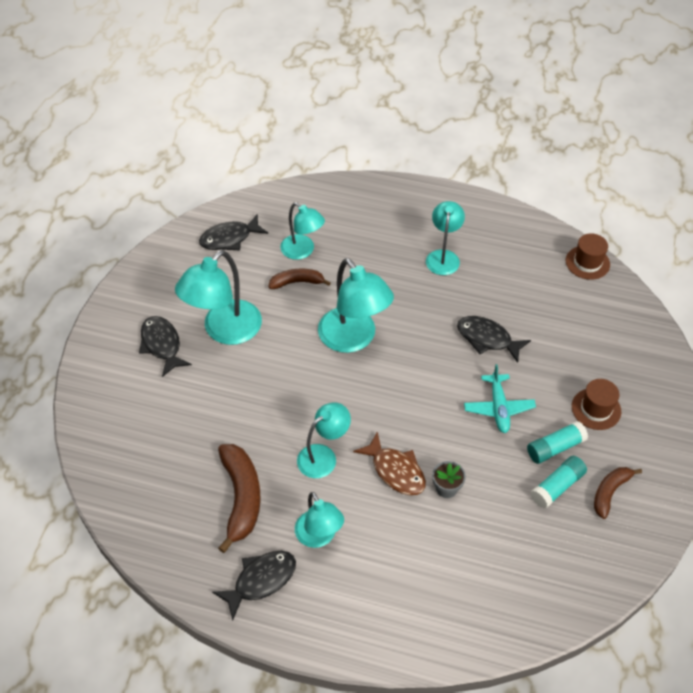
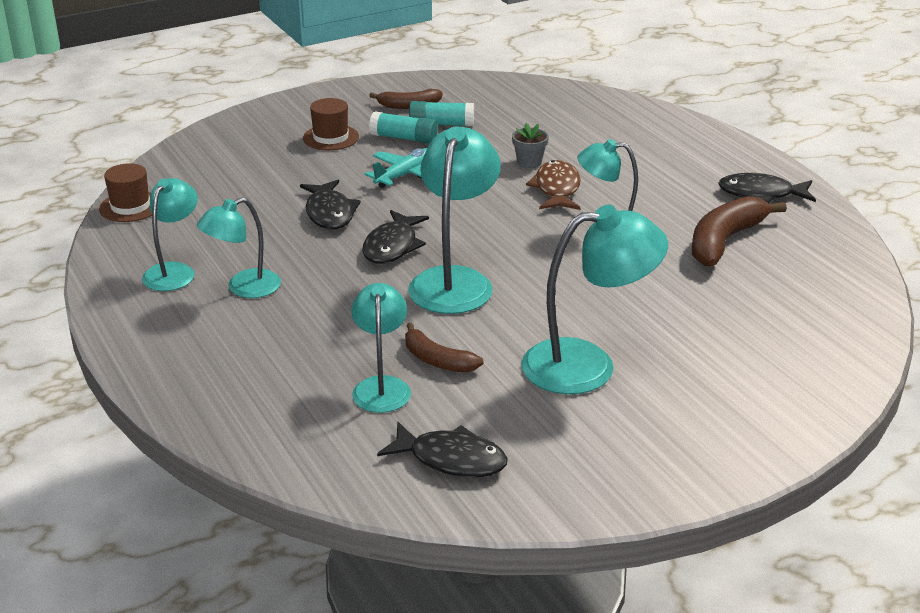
camera: 135 degrees left, 20 degrees down
(162, 345) = (682, 395): black fish -> black fish (392, 246)
(319, 537) = (678, 190): turquoise lamp -> turquoise lamp (174, 271)

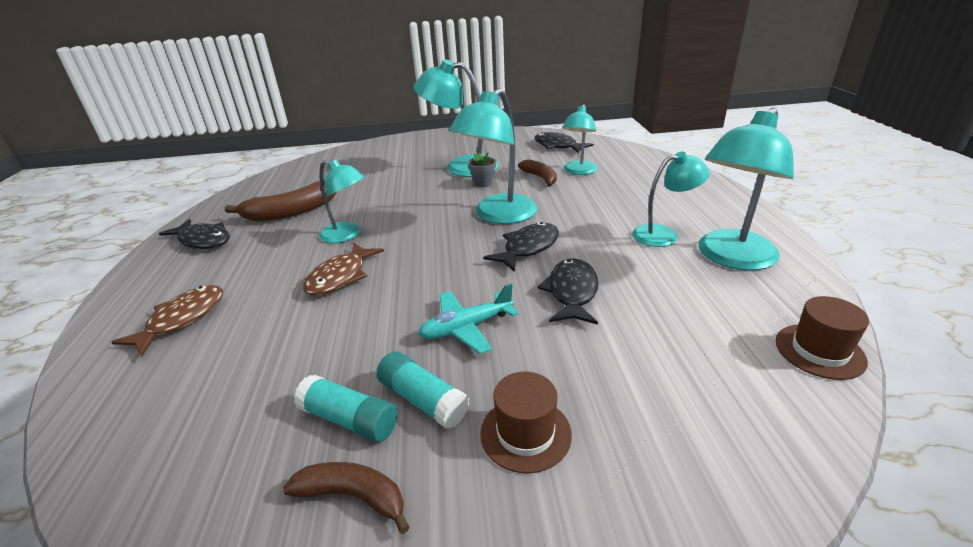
camera: 155 degrees left, 0 degrees up
(174, 271) = (731, 258): turquoise lamp -> turquoise lamp, size x1.61
(529, 162) = (324, 316): grey flower pot -> grey flower pot (483, 183)
(642, 141) = (182, 319): none -> brown fish

